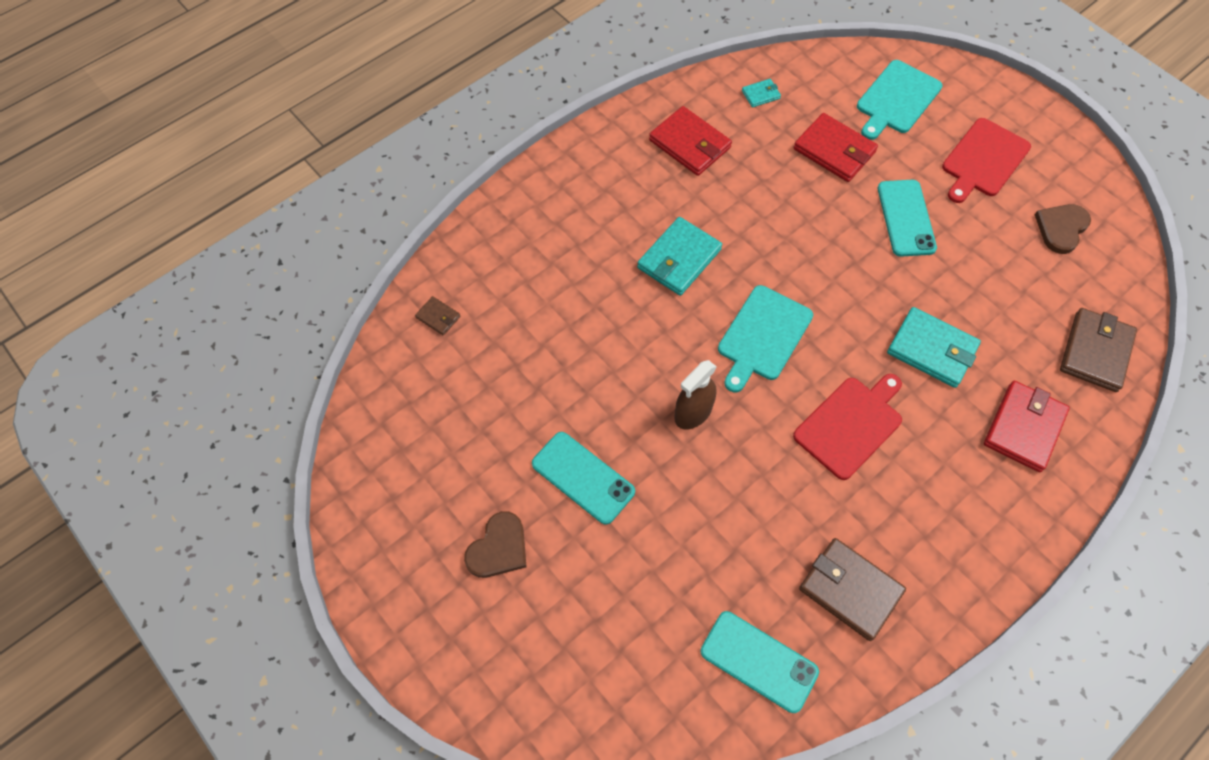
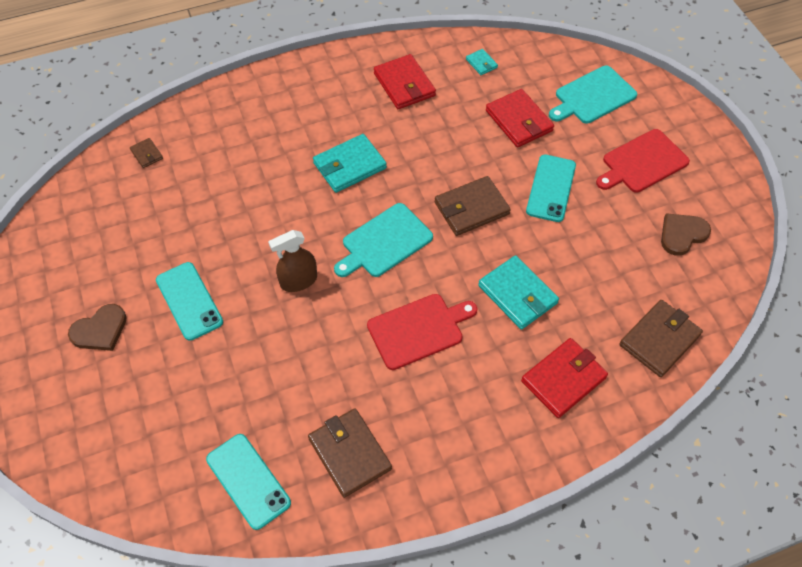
camera: 20 degrees right, 5 degrees down
(760, 94) = (481, 63): turquoise wallet -> turquoise wallet turned 60 degrees clockwise
(835, 267) = (471, 208): none -> brown wallet

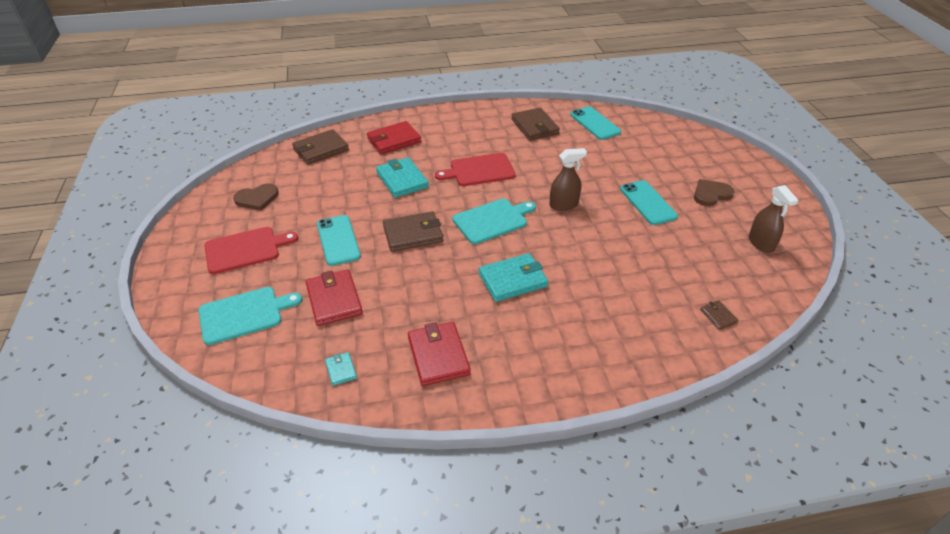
camera: 170 degrees left, 15 degrees down
(66, 253) = (761, 243): none -> brown spray bottle
(551, 188) = (338, 240): turquoise phone -> turquoise phone turned 45 degrees counterclockwise

